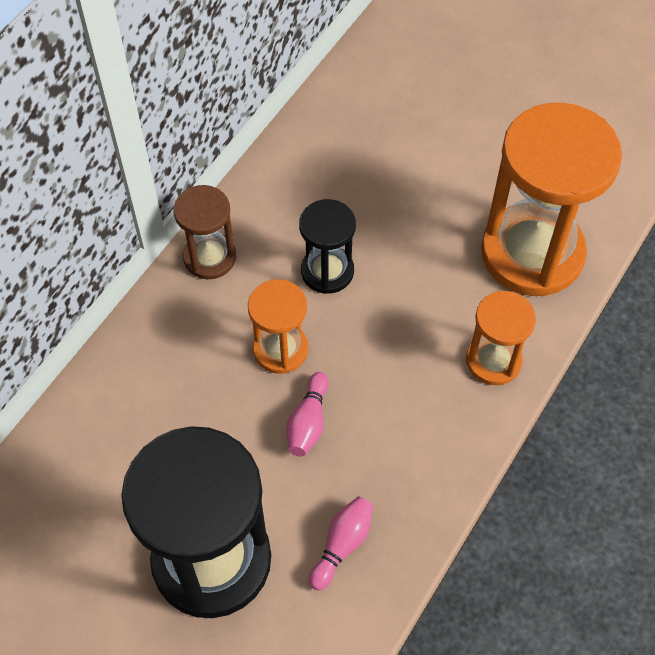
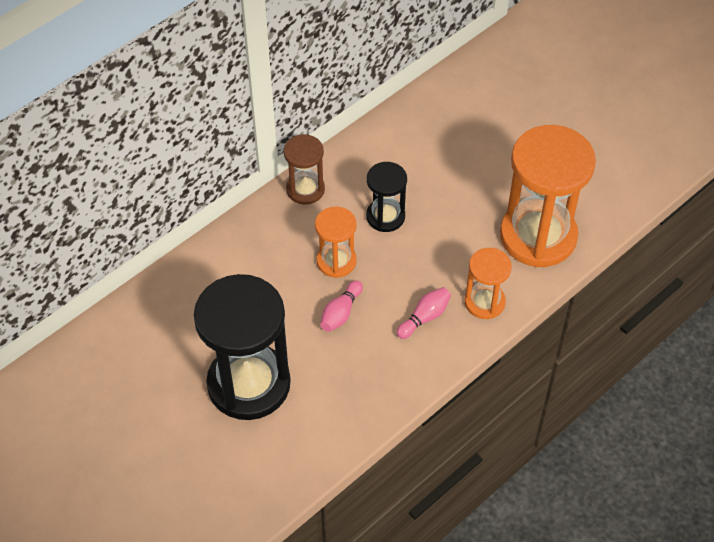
camera: 15 degrees right, 5 degrees down
(342, 545) = (339, 396): pink bowling pin -> pink bowling pin (424, 317)

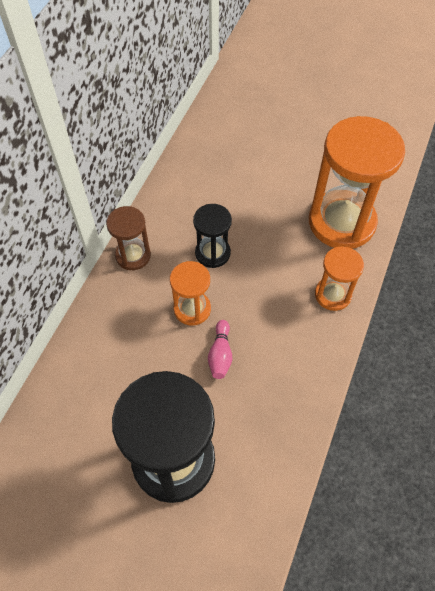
camera: 25 degrees left, 5 degrees up
(424, 317) = (292, 329): pink bowling pin -> none

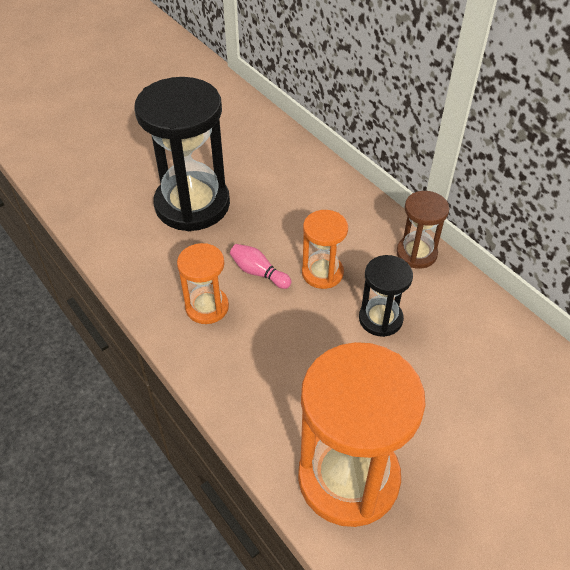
camera: 120 degrees right, 10 degrees down
(333, 295) = (254, 403): orange hourglass -> orange hourglass (207, 307)

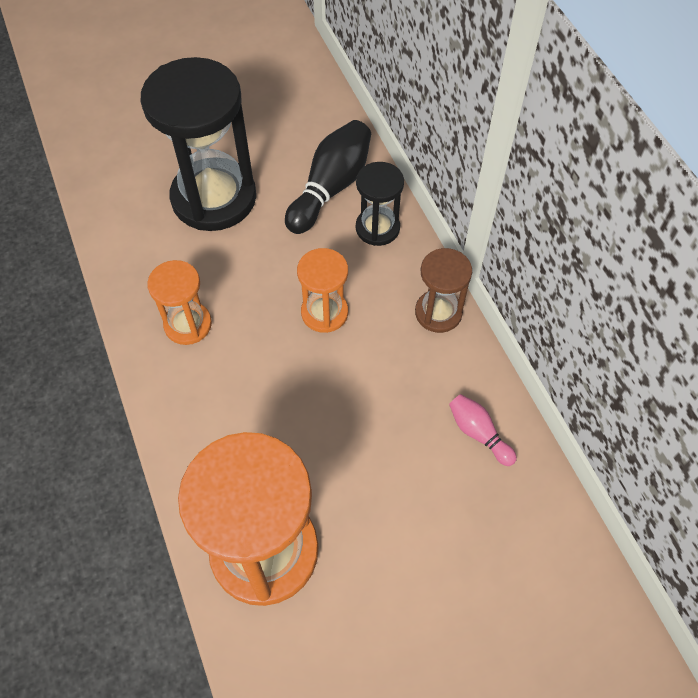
camera: 15 degrees right, 10 degrees up
(258, 272) = (256, 296): pink bowling pin -> pink bowling pin (478, 433)
(289, 178) = (331, 188): none -> black bowling pin
(380, 319) = (367, 382): black hourglass -> black hourglass (377, 228)

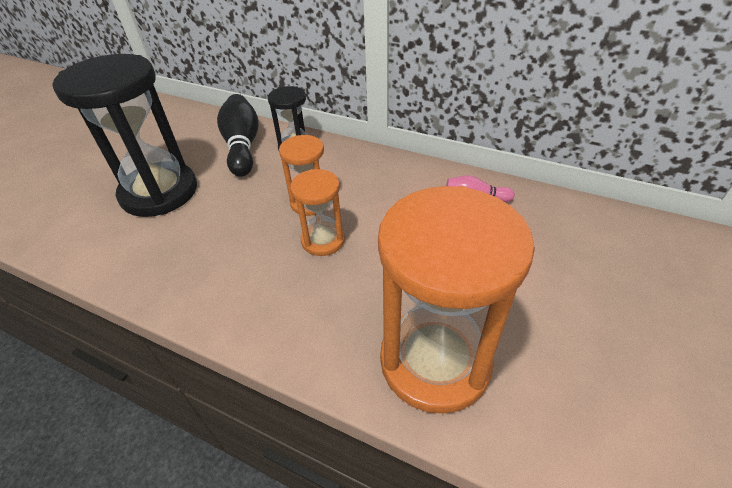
camera: 40 degrees left, 15 degrees down
(188, 324) = (213, 269): orange hourglass -> orange hourglass (323, 240)
(438, 313) = (380, 162): brown hourglass -> none

